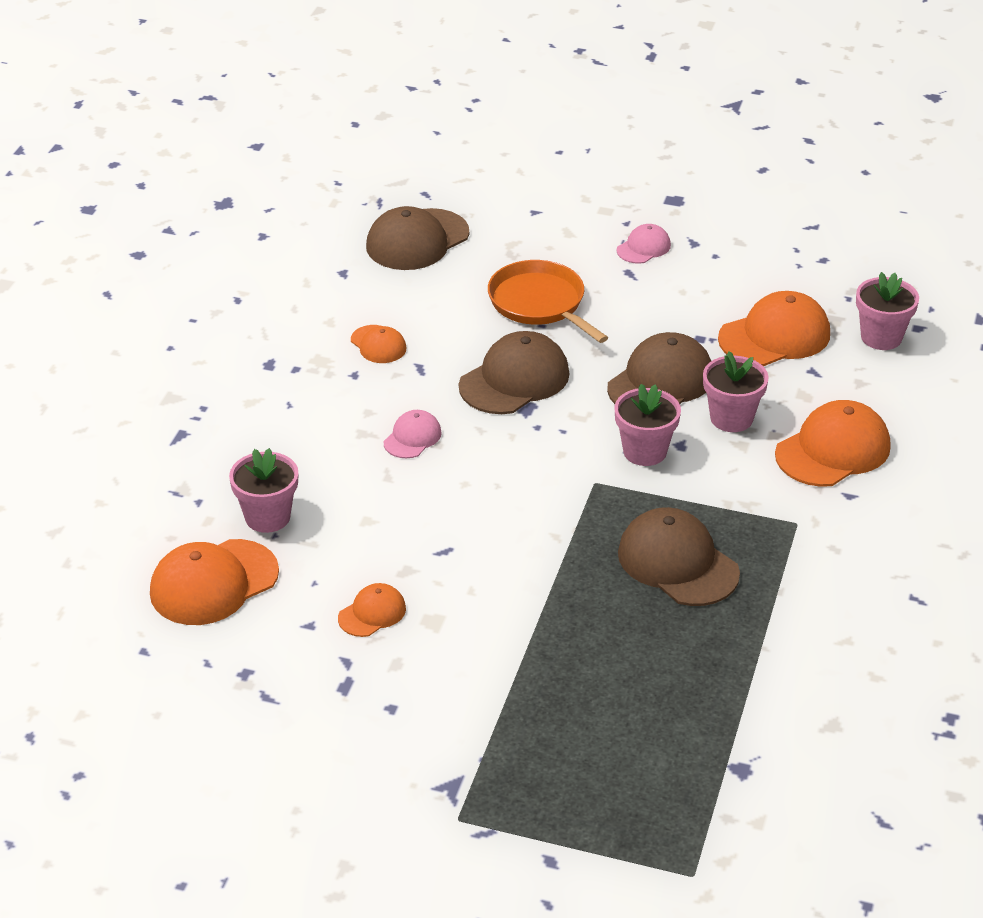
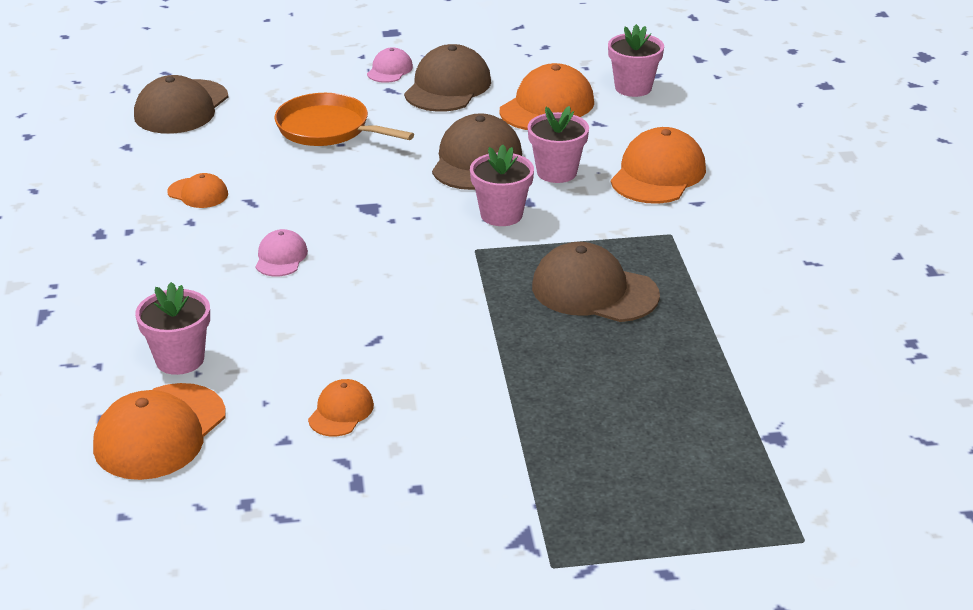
camera: 25 degrees left, 5 degrees down
(514, 380) = (345, 190): brown cap -> brown cap (447, 87)

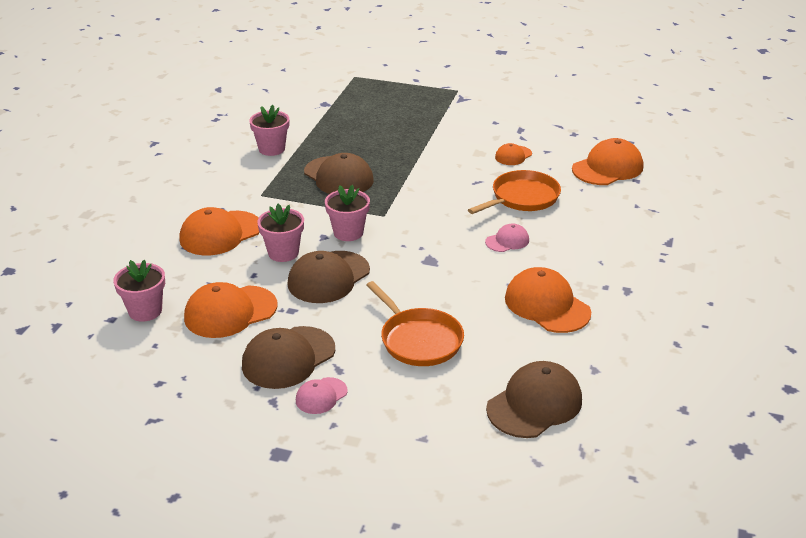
camera: 155 degrees left, 0 degrees up
(180, 359) = (589, 198): pink flower pot -> pink flower pot (271, 149)
(198, 193) = (547, 305): orange cap -> orange cap, size x1.86
(281, 257) = (507, 241): pink cap -> pink cap turned 150 degrees counterclockwise
(288, 330) = (522, 198): none -> orange pan

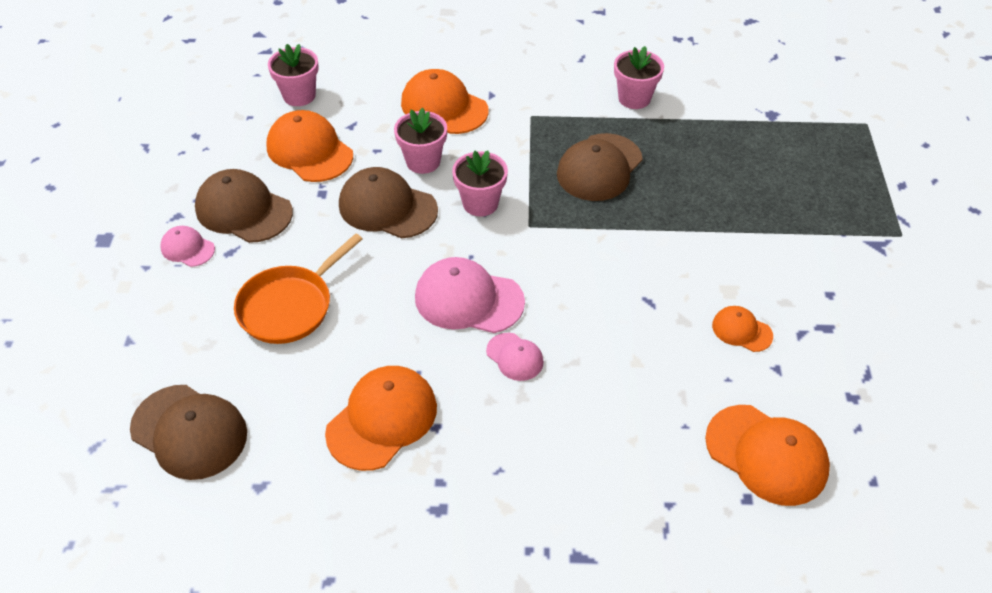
camera: 75 degrees right, 15 degrees up
(446, 252) = (468, 299): none -> pink cap
(522, 198) = (629, 357): orange pan -> none

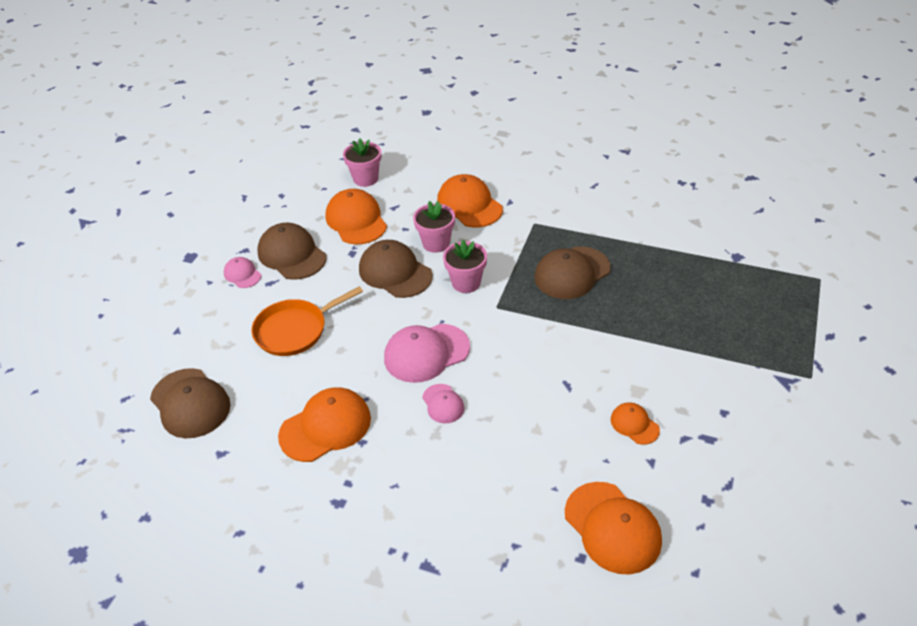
camera: 20 degrees right, 5 degrees down
(468, 299) = (426, 353): pink cap -> pink cap turned 60 degrees counterclockwise
(634, 98) = (624, 224): pink flower pot -> none

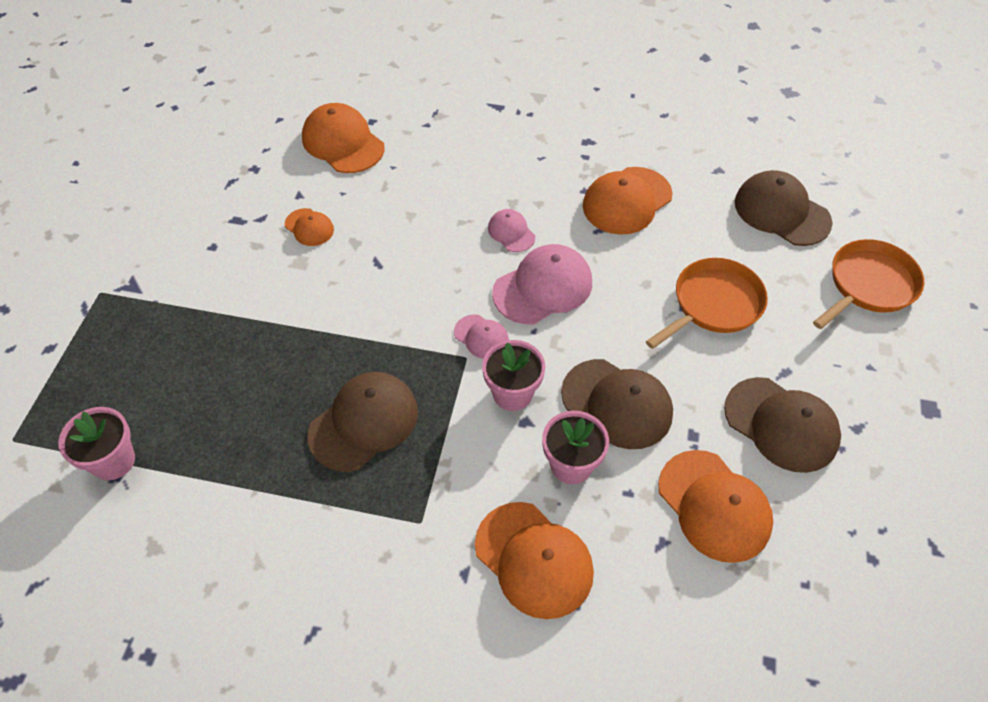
camera: 170 degrees right, 10 degrees up
(165, 335) = (869, 285): none -> orange pan
(242, 274) = (832, 383): pink cap -> pink cap (481, 337)
(365, 179) = (740, 619): pink flower pot -> pink flower pot (113, 461)

